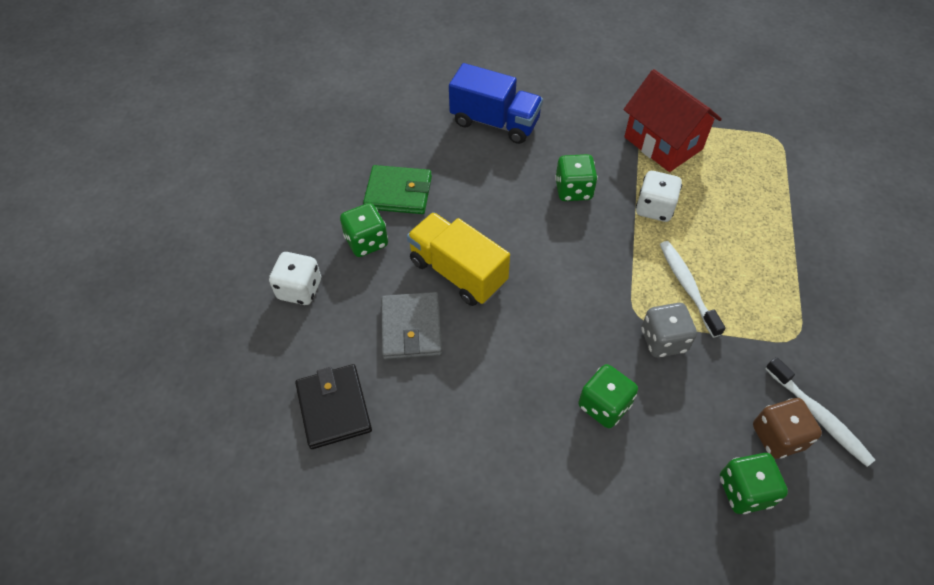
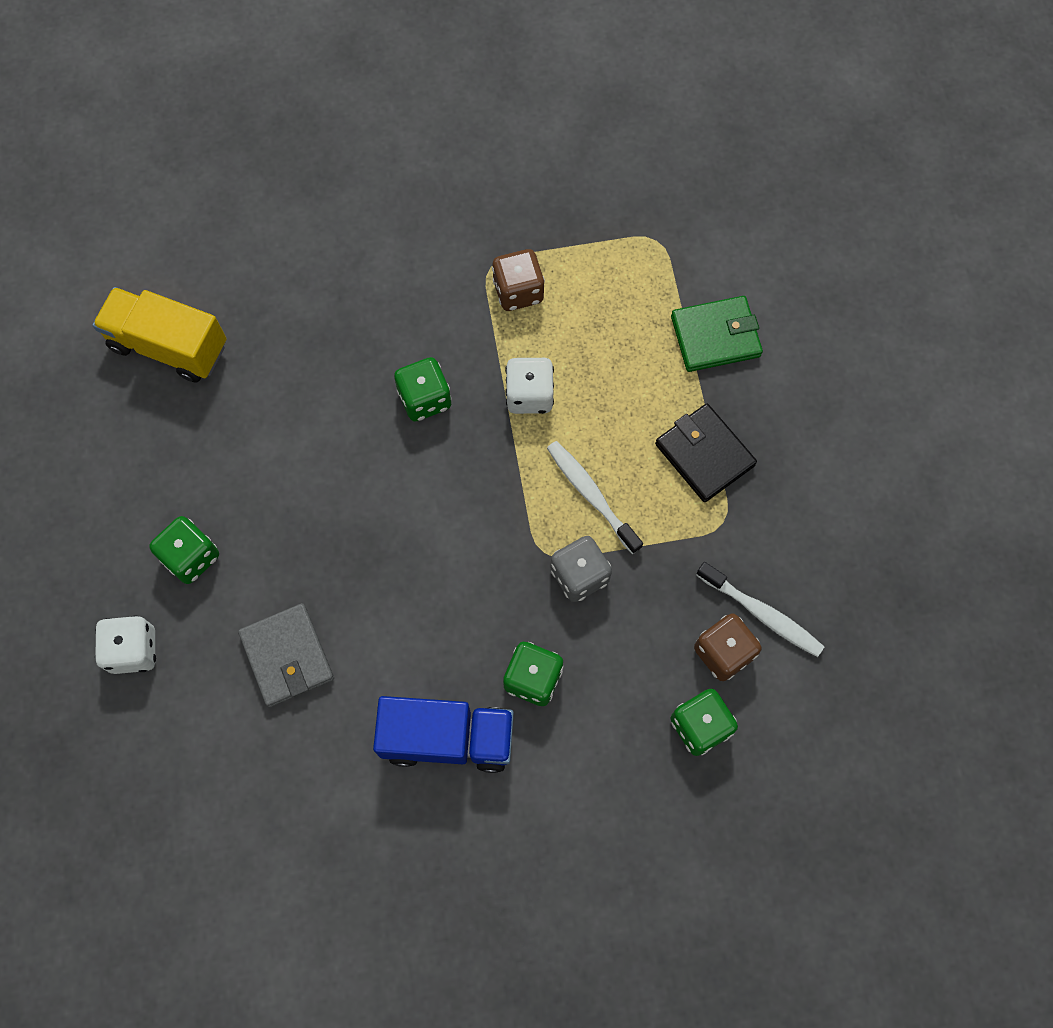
camera: 20 degrees left, 15 degrees up
(334, 408) = (233, 785): black wallet -> black wallet (704, 454)
(398, 193) = (206, 472): green wallet -> green wallet (715, 336)
(458, 272) = (318, 563): yellow truck -> yellow truck (169, 346)
(494, 122) = (294, 323): blue truck -> blue truck (447, 738)
(663, 143) = (518, 291): red house -> brown dice

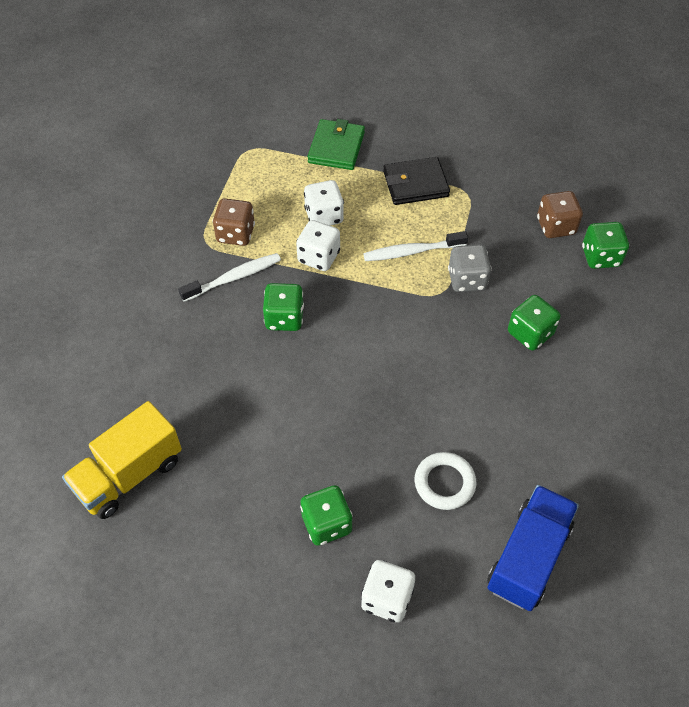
camera: 65 degrees left, 15 degrees down
(287, 656) = (444, 483): grey wallet -> white ring
(447, 738) = (553, 400): blue truck -> blue truck (528, 557)
(595, 372) = (324, 216): none -> white dice
(762, 614) = (538, 198): white toothbrush -> white toothbrush (234, 278)

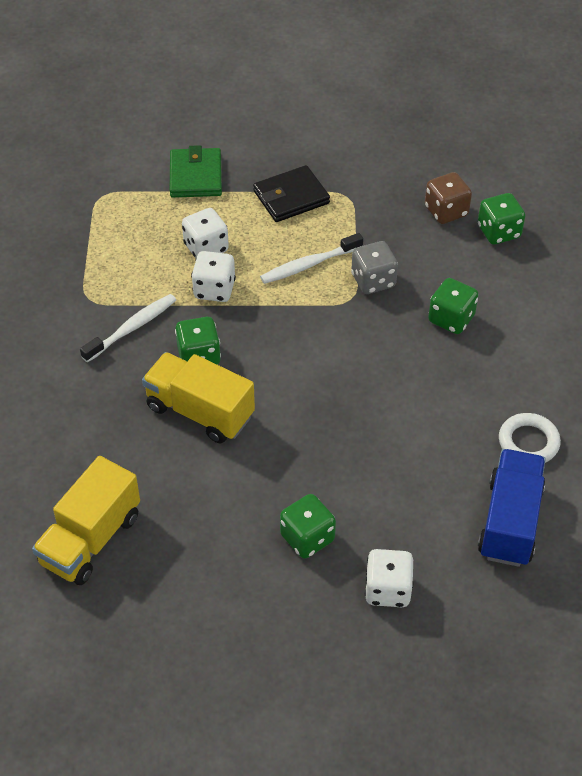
camera: 15 degrees left, 5 degrees down
(235, 234) = (118, 284): brown dice -> none
(268, 372) = (200, 411): none -> yellow truck
(444, 483) = (410, 474): white ring -> white ring (528, 442)

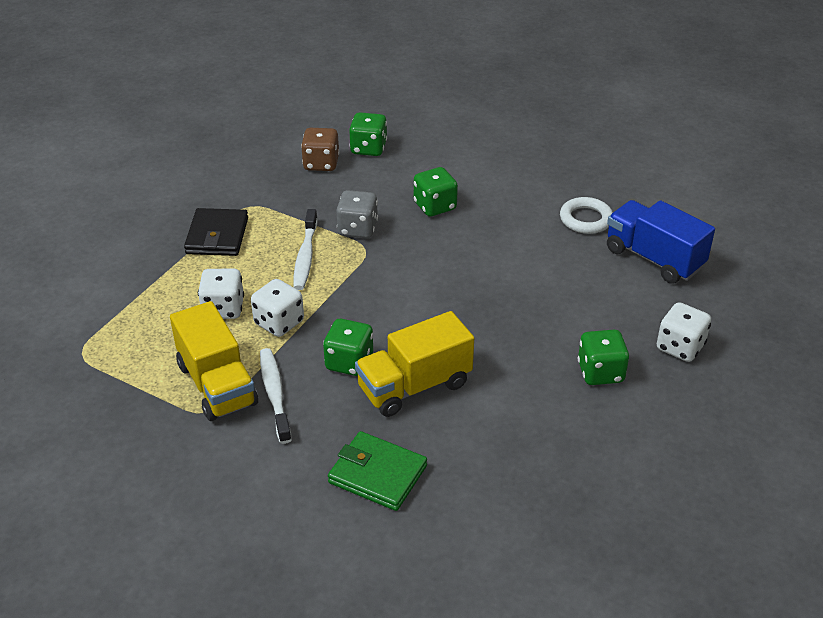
camera: 60 degrees left, 10 degrees down
(90, 539) = (510, 519): yellow truck -> yellow truck (217, 384)
(195, 176) = (127, 282): green wallet -> green wallet (377, 474)

